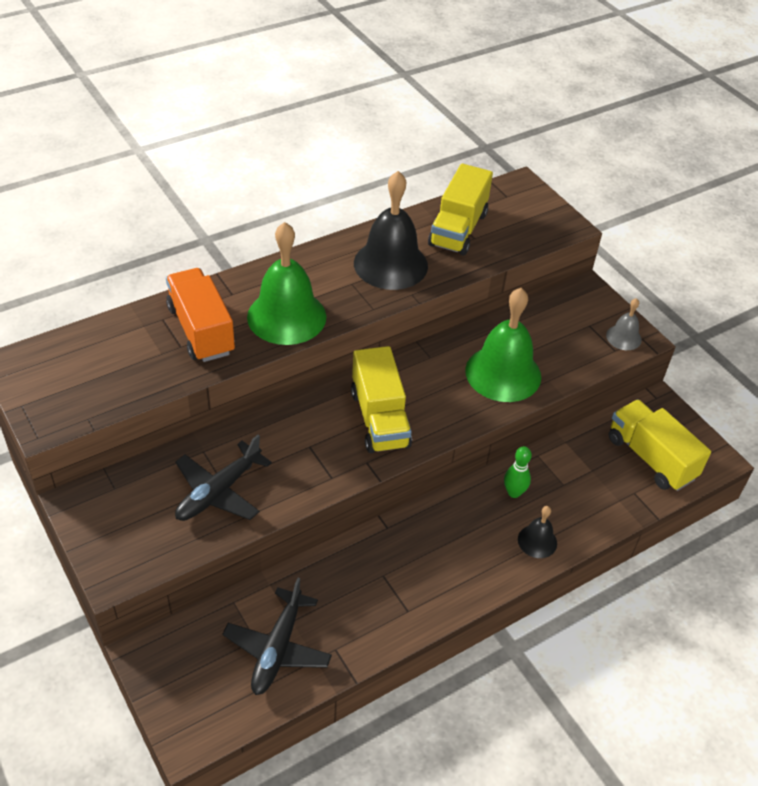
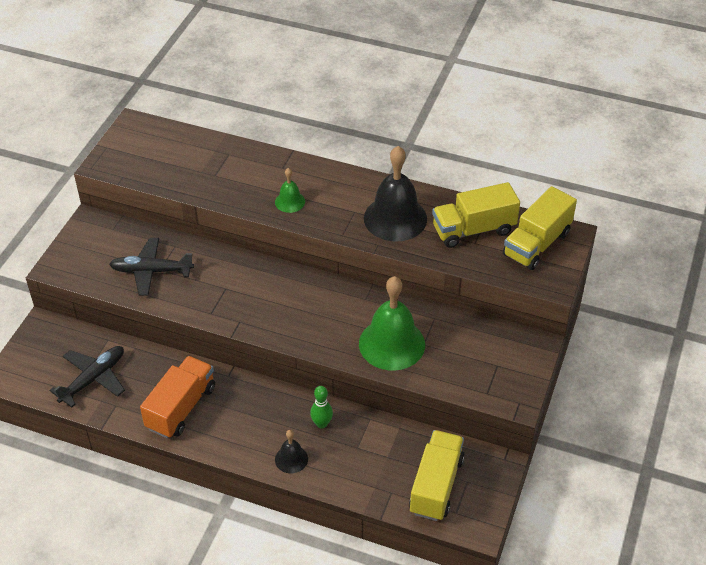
camera: 55 degrees right, 0 degrees up
(201, 330) = (237, 174): orange truck -> orange truck (181, 408)
(278, 648) = (93, 379): black plane -> black plane turned 150 degrees clockwise
(286, 316) = (290, 201): green bell -> green bell, size x0.48
(379, 419) = (282, 306): yellow truck -> yellow truck (536, 244)
(623, 337) = (507, 391): grey bell -> none

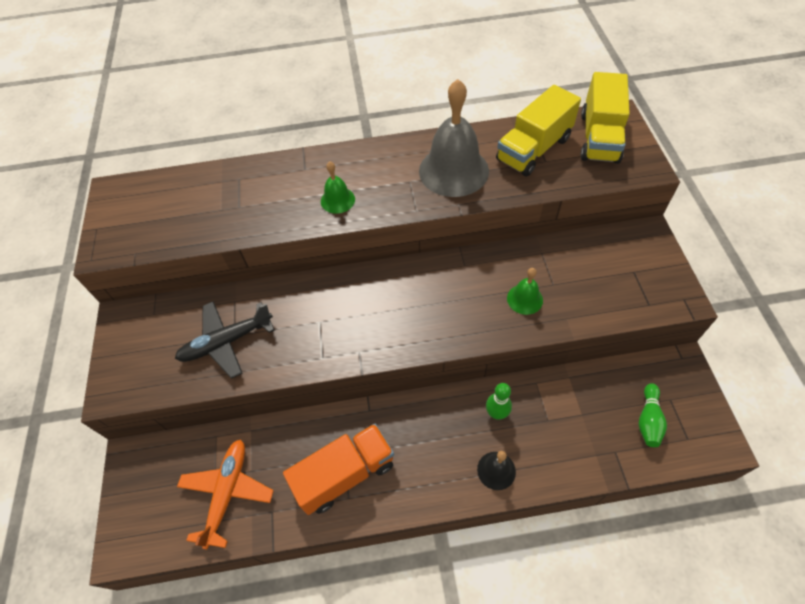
camera: 25 degrees left, 10 degrees up
(93, 379) = (227, 493): black plane -> orange plane
(181, 408) = (345, 474): orange truck -> orange truck turned 60 degrees clockwise
(392, 344) = (524, 299): green bell -> green bell, size x0.48
(395, 218) = (453, 170): black bell -> grey bell
(436, 485) = (648, 420): yellow truck -> green bowling pin

